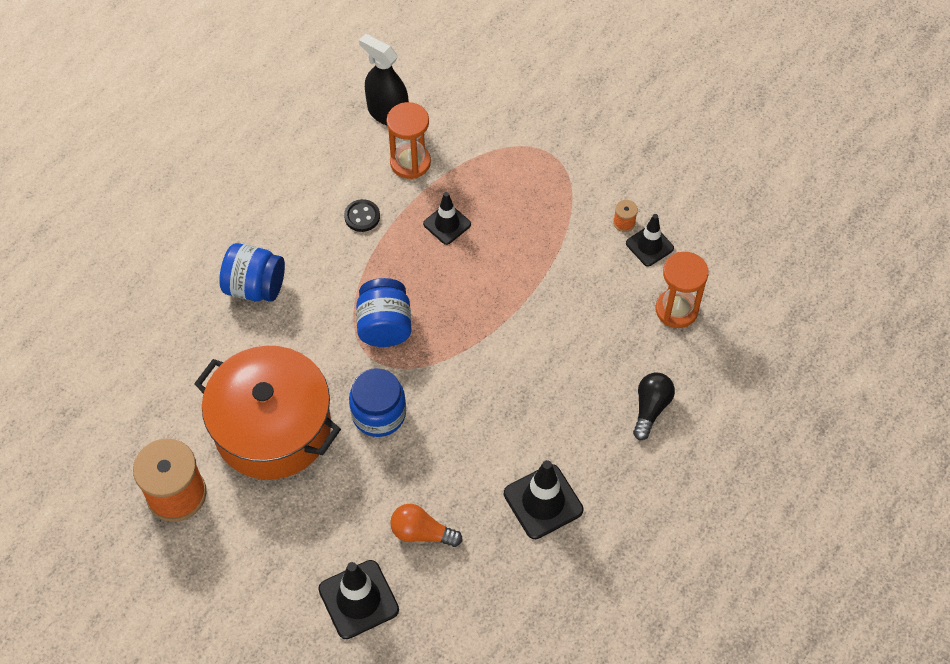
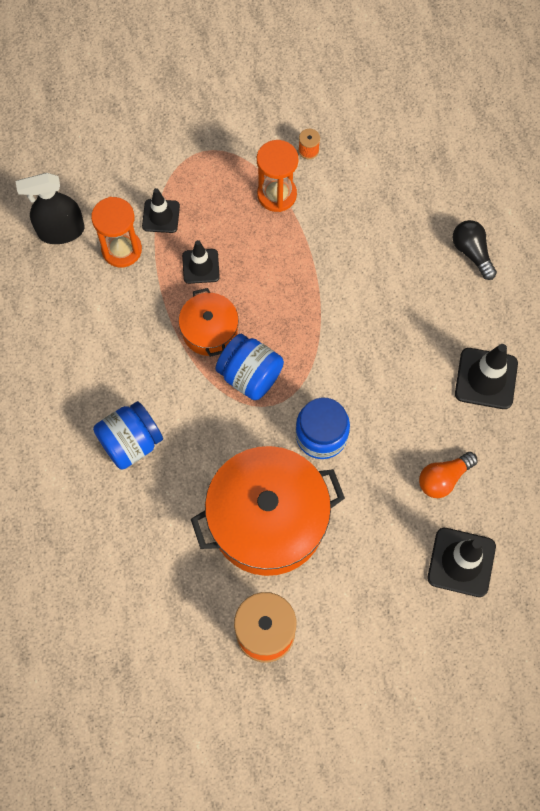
camera: 50 degrees left, 10 degrees up
(362, 216) = (138, 319): black button -> none
(397, 270) = (209, 331): none -> orange pot
(649, 246) = (342, 149): black traffic cone -> black traffic cone (161, 216)
(676, 309) = (409, 174): orange hourglass -> orange hourglass (277, 194)

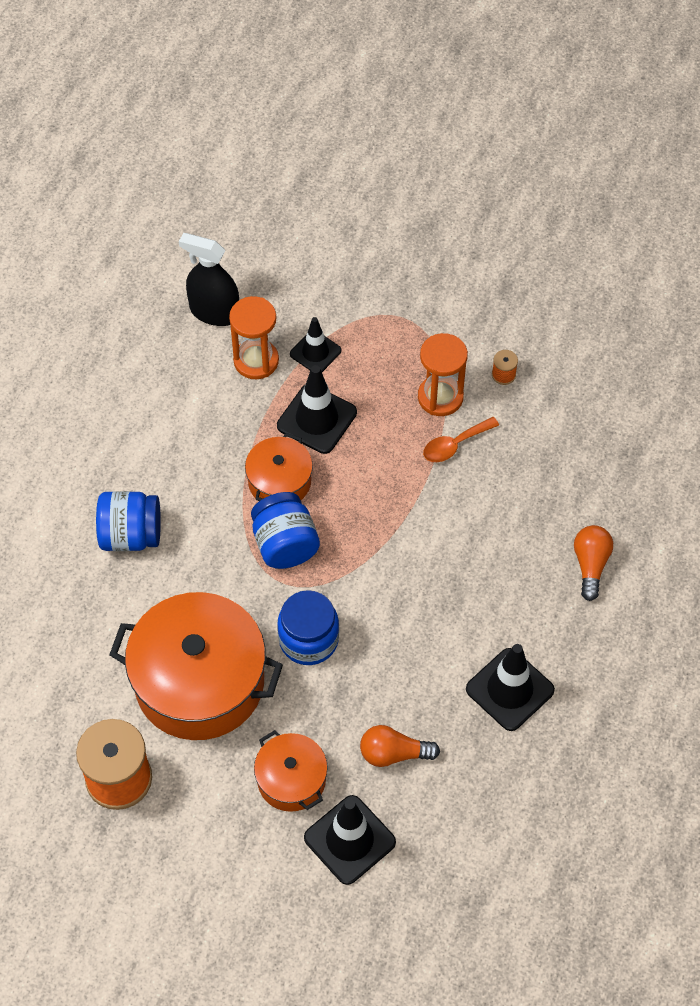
camera: 35 degrees right, 10 degrees down
(200, 266) = (317, 419): black traffic cone -> black traffic cone, size x1.55
(314, 224) = (455, 445): none -> orange spoon
(388, 547) = (291, 780): none -> orange pot
(472, 252) = (590, 565): black light bulb -> orange light bulb

